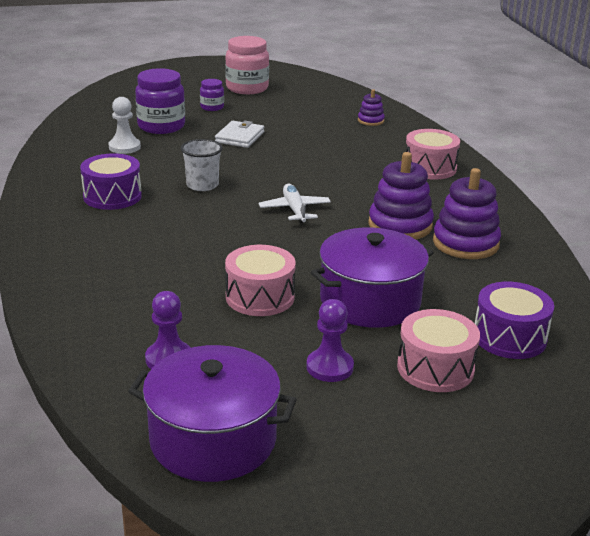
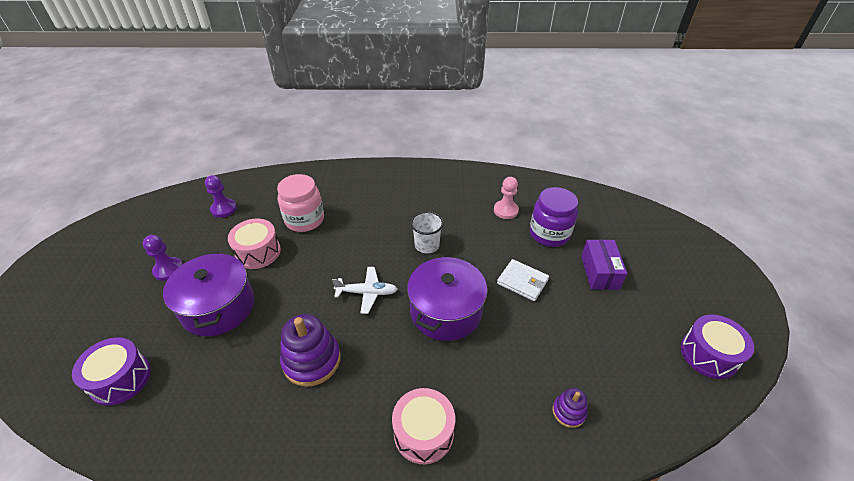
camera: 105 degrees right, 15 degrees up
(112, 196) = (421, 200): purple drum -> purple drum (708, 354)
(124, 147) = (505, 210): white pawn -> pink pawn
(212, 107) = (599, 272): purple jar -> purple box
(213, 440) = (152, 217): purple pot -> purple pot (445, 311)
(247, 88) = (663, 309): pink jar -> pink jar (304, 220)
(435, 368) = (127, 320): pink drum -> none
(465, 243) = (258, 403): purple stacking toy -> none

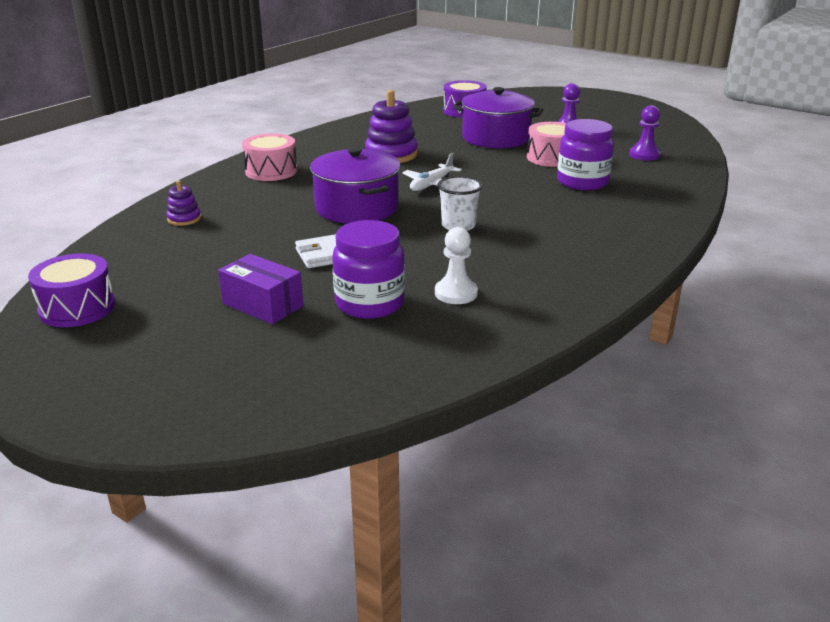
camera: 125 degrees right, 15 degrees down
(304, 220) = (582, 182): pink jar -> purple jar
(505, 210) = (456, 293): pink pawn -> white pawn

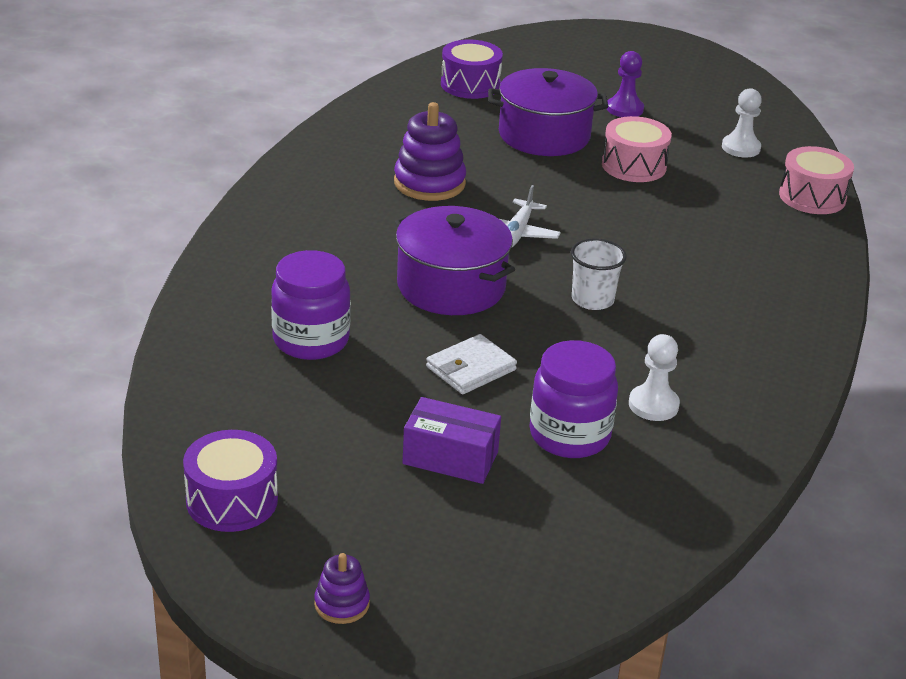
camera: 20 degrees left, 5 degrees up
(184, 219) = (244, 336): purple stacking toy -> purple stacking toy (342, 604)
(271, 171) = (292, 234): pink drum -> pink drum (812, 197)
(582, 182) = (694, 206): purple jar -> purple jar (311, 340)
(644, 155) = (741, 148): purple pawn -> white pawn

